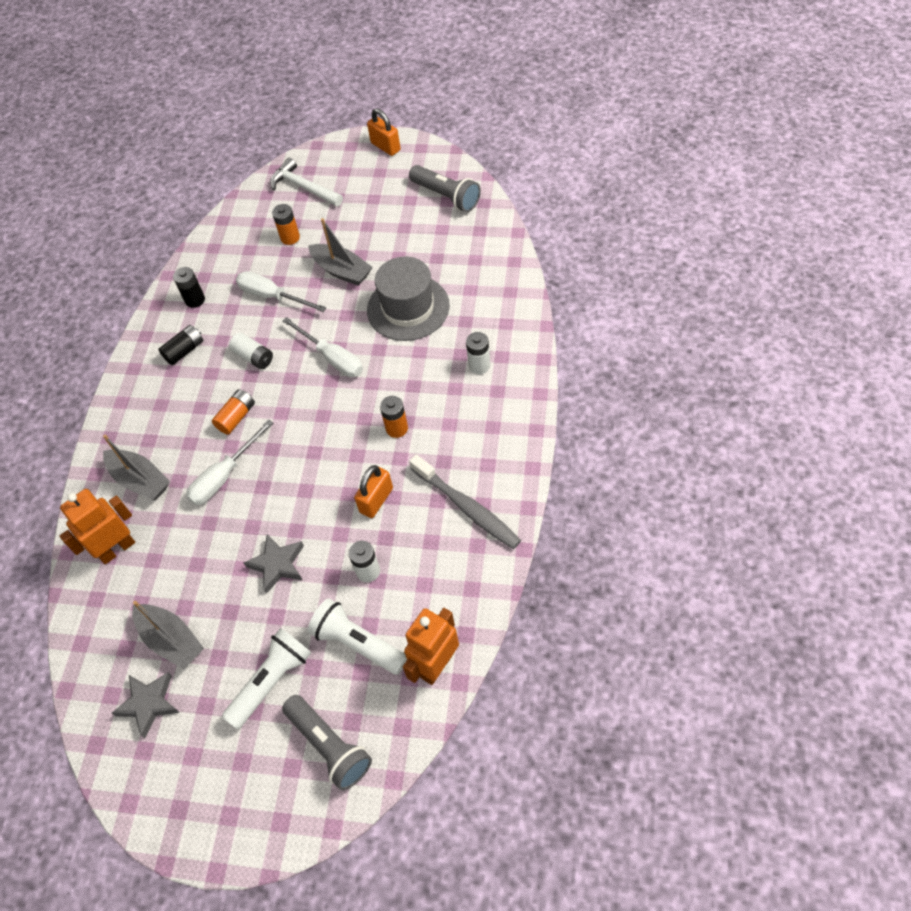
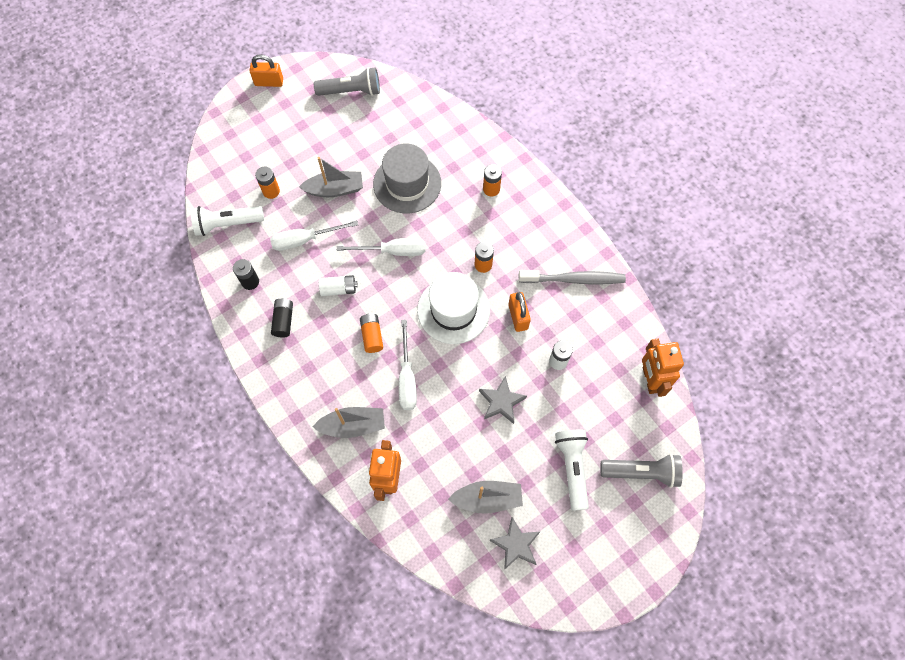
camera: 50 degrees left, 10 degrees up
(304, 187) = (241, 149): white hammer -> none
(326, 448) = (453, 310): none -> white hat
(357, 643) = (596, 405): white flashlight -> white flashlight (227, 224)
(479, 365) = (491, 189): white battery -> orange battery

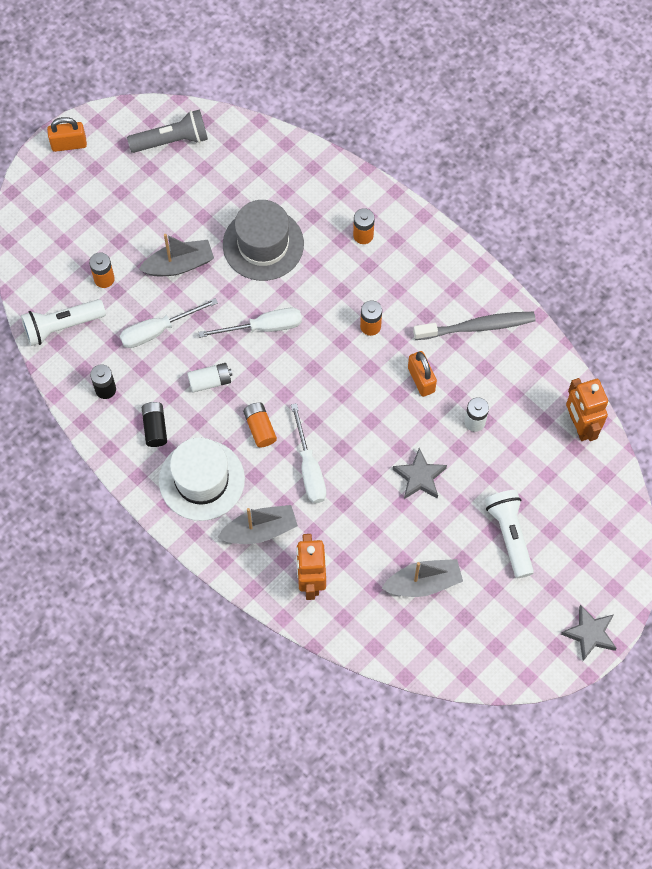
camera: 10 degrees left, 0 degrees up
(453, 310) = (346, 384): white hat -> white hat (202, 480)
(516, 544) = (462, 624): grey star -> grey star (590, 634)
(641, 472) = (585, 526): grey flashlight -> none

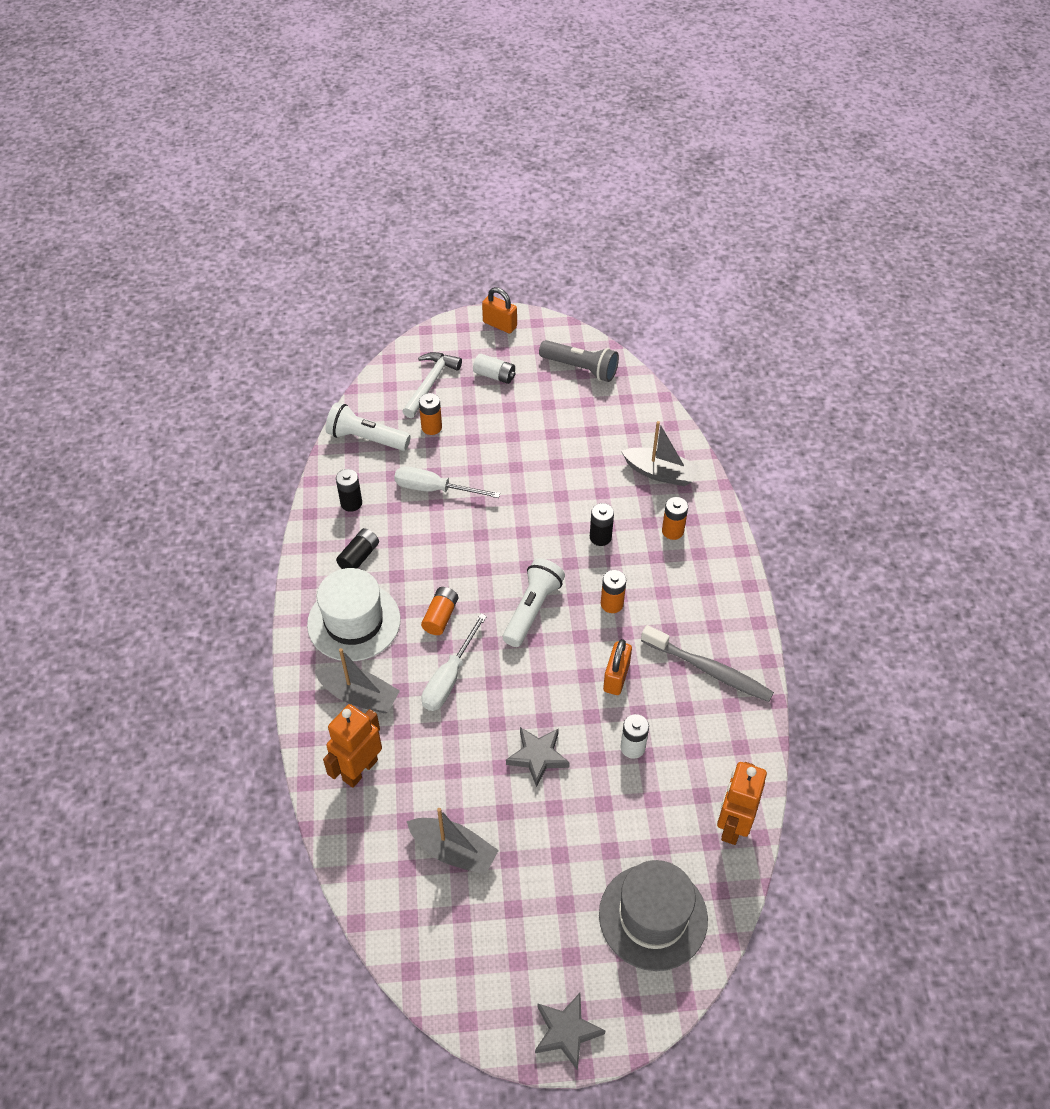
camera: 40 degrees right, 15 degrees down
(65, 240) = (430, 384): none -> white hammer
(179, 265) = (499, 455): grey boat -> grey boat (660, 473)
(210, 381) = (437, 553): white battery -> white battery (494, 375)
(263, 244) = (581, 483): grey hat -> grey hat (653, 916)
(263, 327) = (520, 543): white screwdriver -> none
(316, 279) = (600, 537): none -> black battery
(509, 535) = (573, 872): white flashlight -> white flashlight (532, 609)

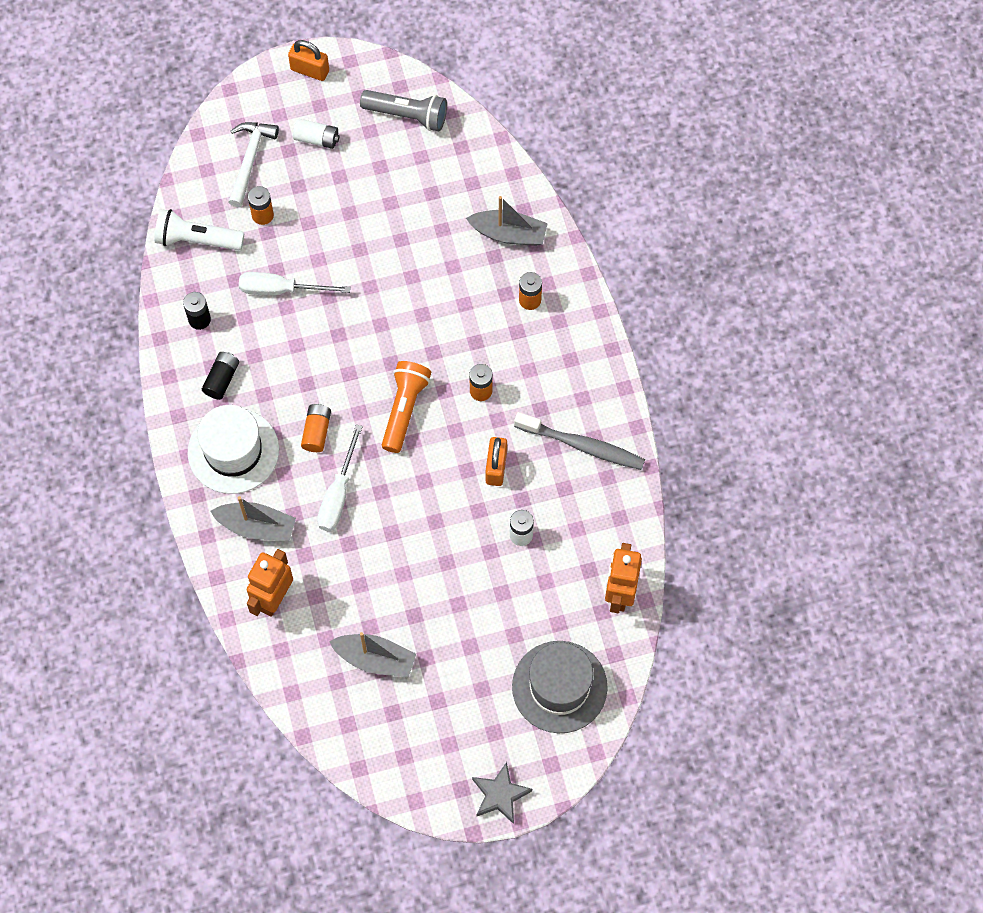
camera: 10 degrees left, 15 degrees up
(532, 609) = (404, 409): white flashlight -> orange flashlight
(538, 756) = (435, 558): grey star -> none
(600, 537) = (459, 318): black battery -> none

